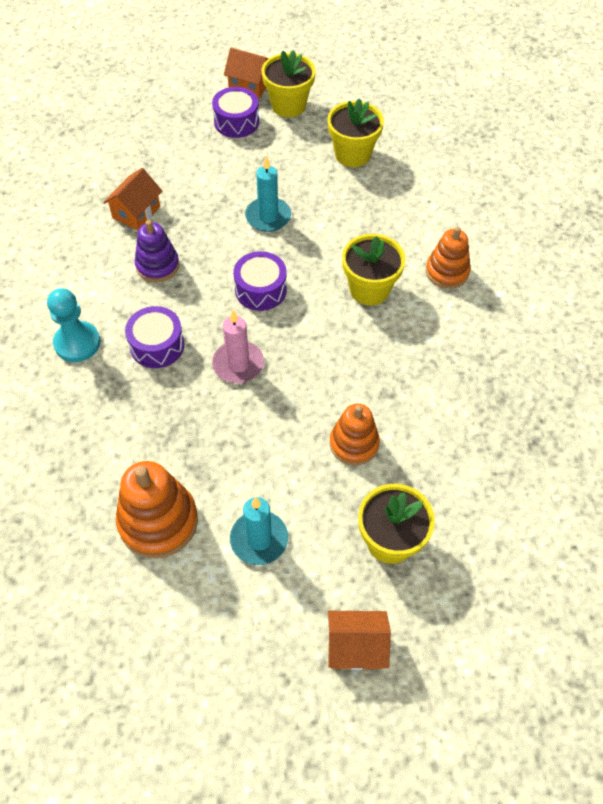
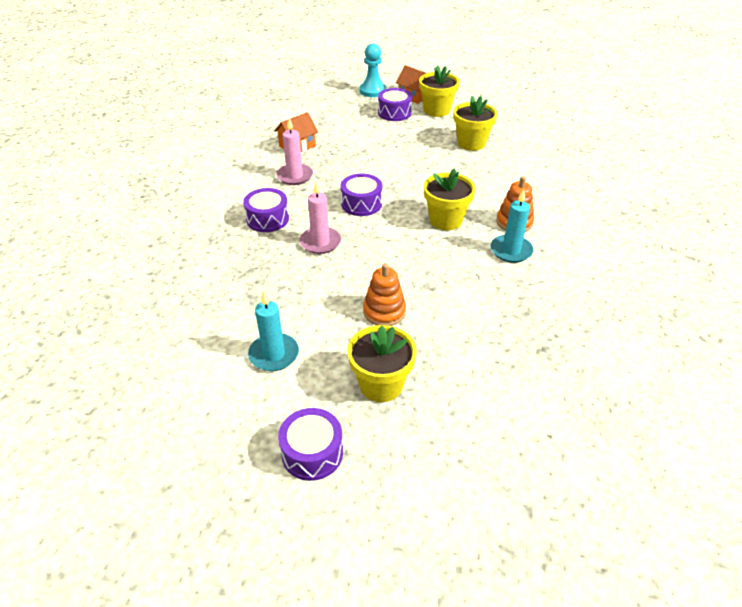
camera: 20 degrees right, 15 degrees down
(77, 343) = (213, 206): turquoise pawn -> turquoise pawn (372, 91)
(157, 265) = (295, 176): purple stacking toy -> pink candle
(158, 521) = (204, 322): orange stacking toy -> none
(268, 217) = (389, 165): turquoise candle -> turquoise candle (511, 250)
(356, 646) = (312, 453): orange house -> purple drum

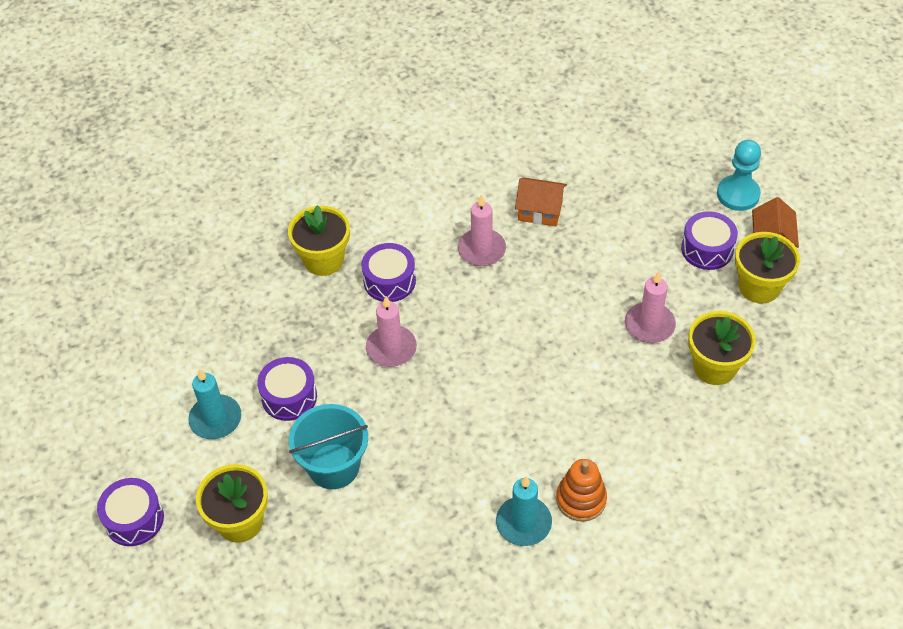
camera: 55 degrees right, 10 degrees up
(361, 203) = (486, 339): purple drum -> purple drum (289, 397)
(384, 311) = (333, 466): orange stacking toy -> turquoise bucket
(421, 149) = (649, 325): none -> pink candle
(446, 220) = (526, 432): yellow flower pot -> yellow flower pot (323, 260)

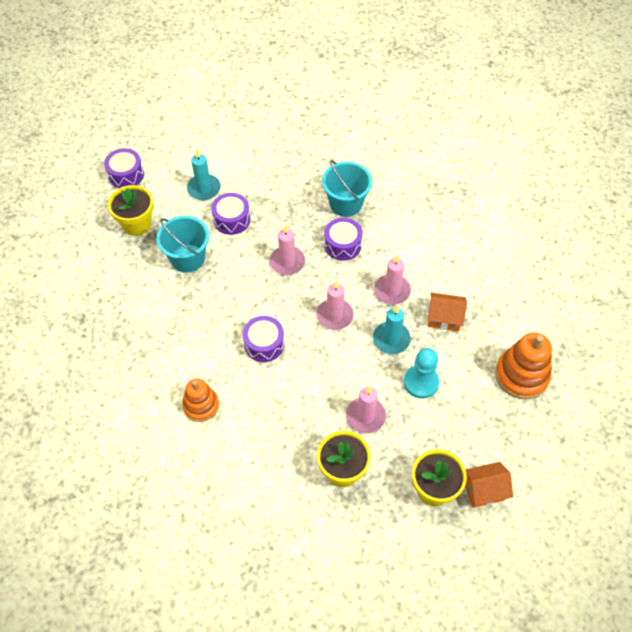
camera: 70 degrees right, 5 degrees up
(323, 260) = (346, 203): yellow flower pot -> turquoise bucket
(496, 318) = (334, 315): none -> pink candle
(523, 523) = (174, 375): turquoise candle -> turquoise candle (391, 339)
(540, 211) = (444, 318): orange house -> orange house turned 75 degrees counterclockwise
(640, 166) = (521, 375): none -> orange stacking toy
(707, 249) = (456, 442): purple drum -> purple drum (264, 344)
(738, 194) = (525, 454): turquoise pawn -> turquoise pawn (421, 382)

